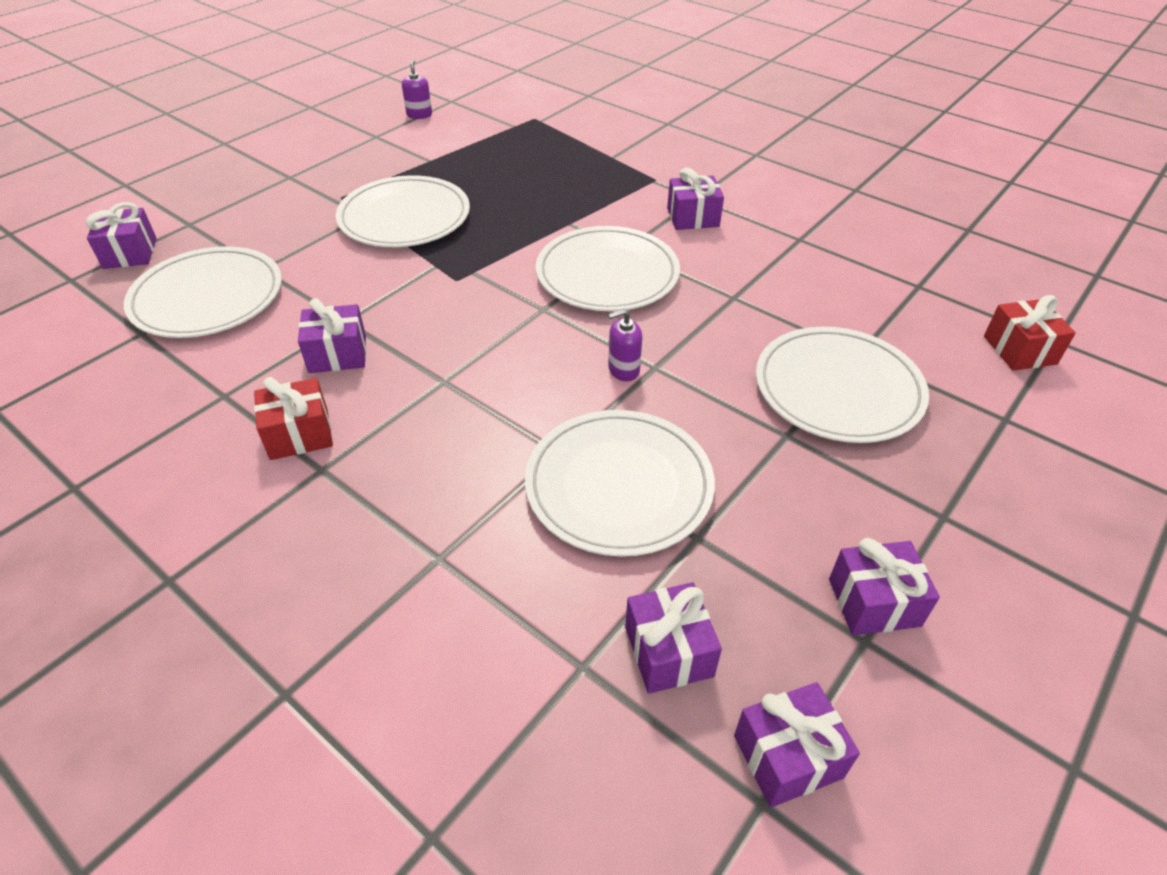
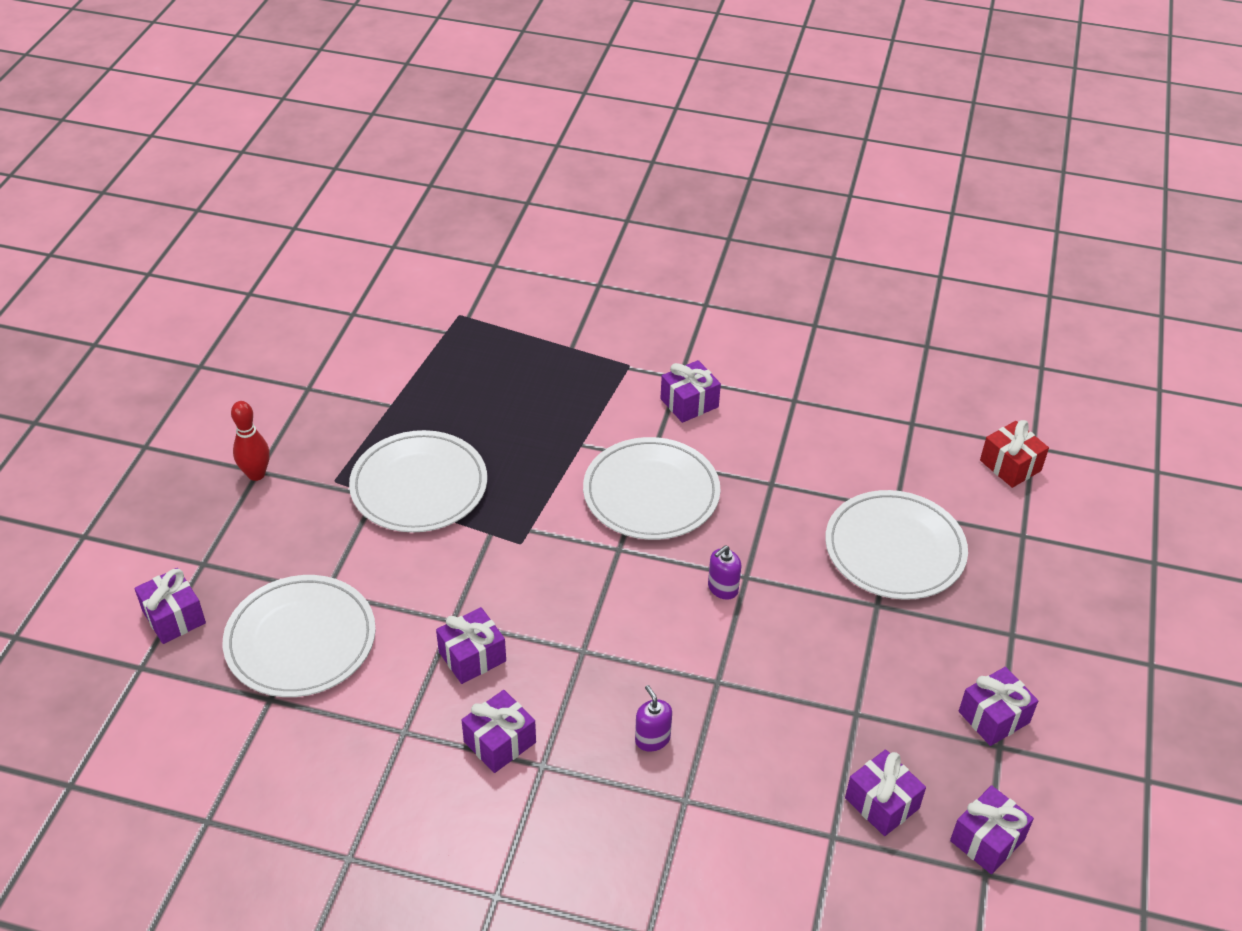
camera: 25 degrees left, 0 degrees up
(285, 178) = (256, 474): none -> red bowling pin
(299, 434) = (500, 742): red gift -> purple gift
(419, 115) = (333, 344): purple soap dispenser -> purple soap dispenser (652, 739)
(619, 485) = (779, 693): white plate -> none

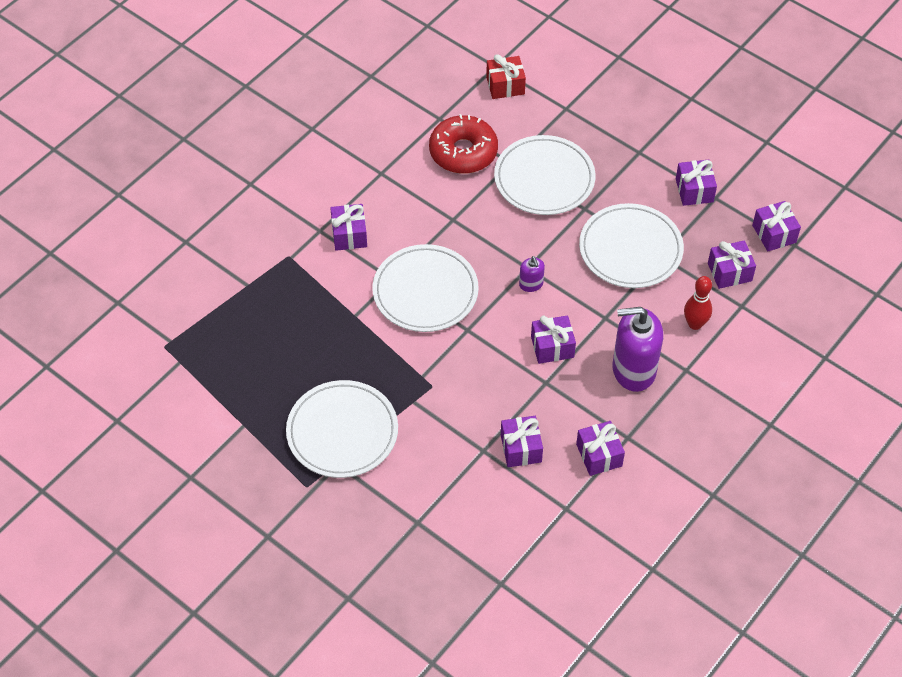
camera: 65 degrees left, 10 degrees up
(174, 617) = (393, 629): purple gift -> purple gift (552, 347)
(256, 474) = (270, 538): red bowling pin -> red bowling pin (695, 324)
(300, 640) = (456, 550): white plate -> white plate (630, 249)
(652, 739) = (633, 370): purple soap dispenser -> purple soap dispenser, size x2.16
(878, 460) = (463, 152): none -> red donut

